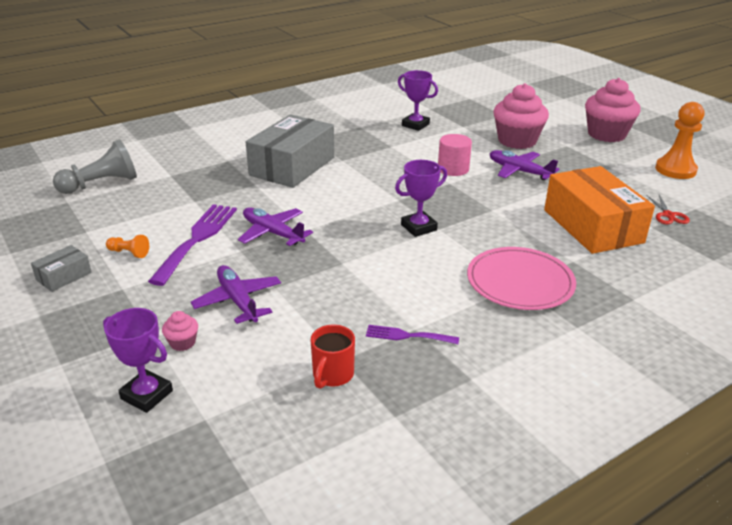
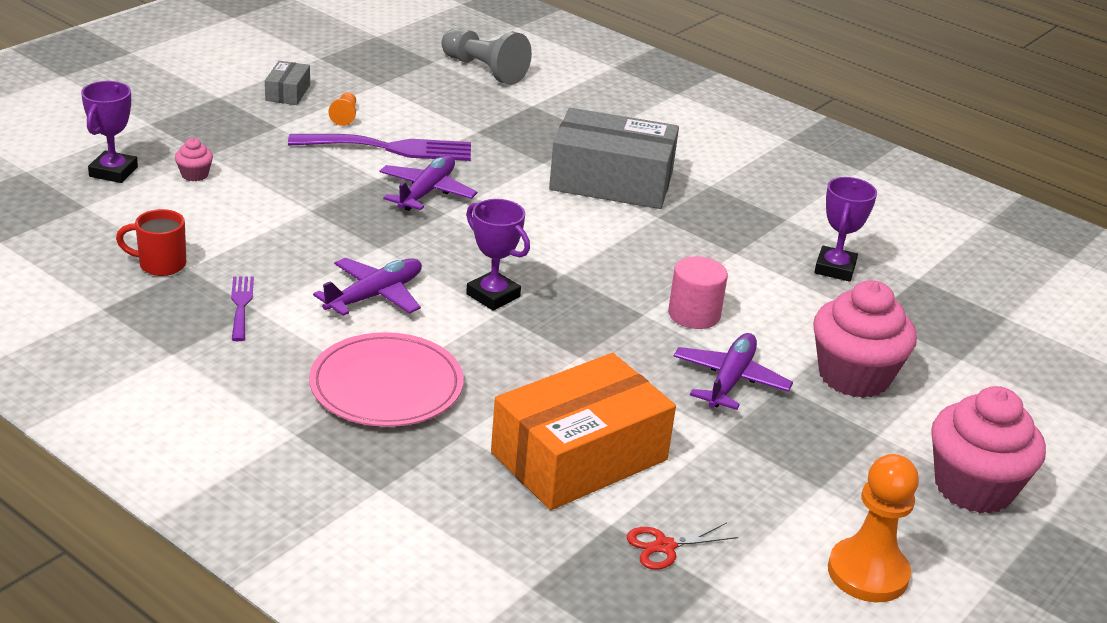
camera: 70 degrees right, 0 degrees up
(64, 276) = (288, 93): grey box -> grey box turned 75 degrees clockwise
(238, 301) = (276, 192): purple plane -> purple plane (374, 296)

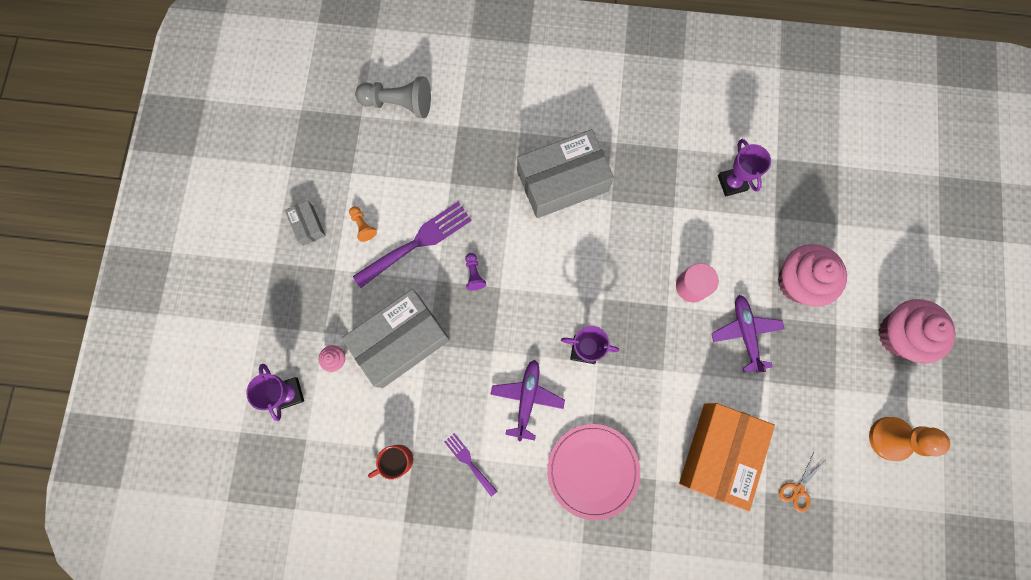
camera: 30 degrees left, 45 degrees up
(282, 195) = (401, 341): none -> grey box
(426, 192) = (474, 274): purple plane -> purple pawn
(664, 546) = (798, 490): red scissors -> orange scissors

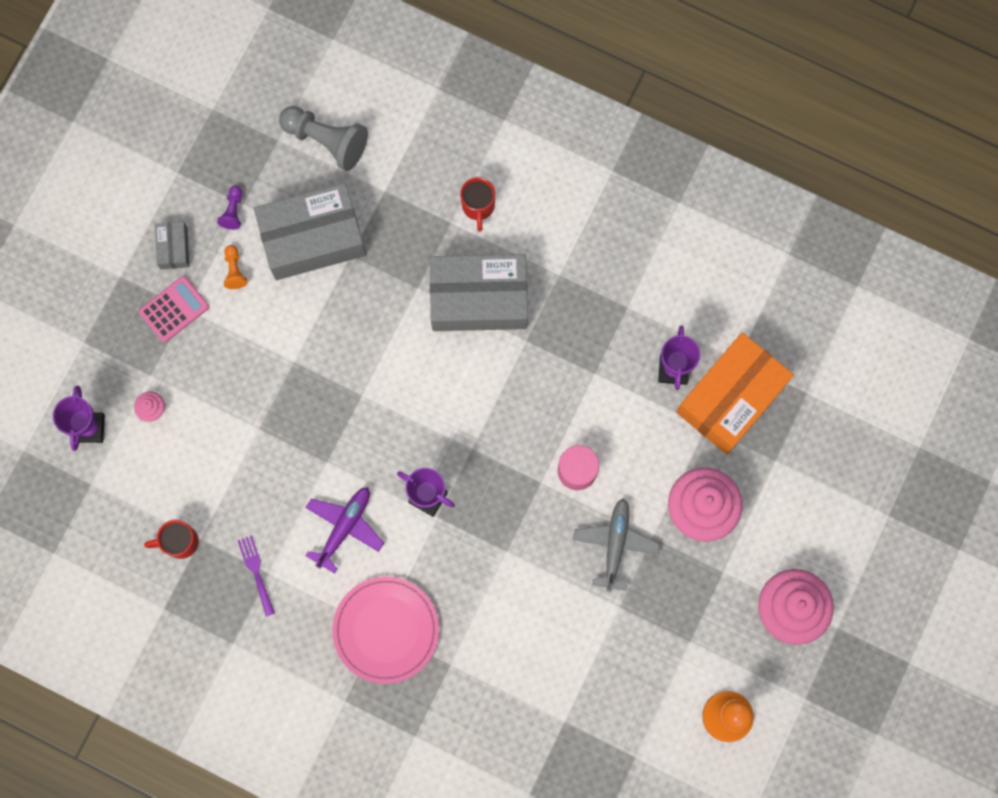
camera: 20 degrees right, 0 degrees up
(325, 273) = (174, 309): none -> pink calculator
(401, 341) = (230, 415): grey box -> grey box (312, 238)
(417, 242) = (288, 311): purple fork -> none
(474, 274) = (338, 369): purple pawn -> purple pawn (233, 211)
(534, 113) = (478, 206): none -> red mug
(719, 453) = (530, 662): orange box -> orange box (731, 398)
(745, 333) = (615, 544): purple plane -> grey plane
(798, 490) = (601, 732): orange scissors -> none

